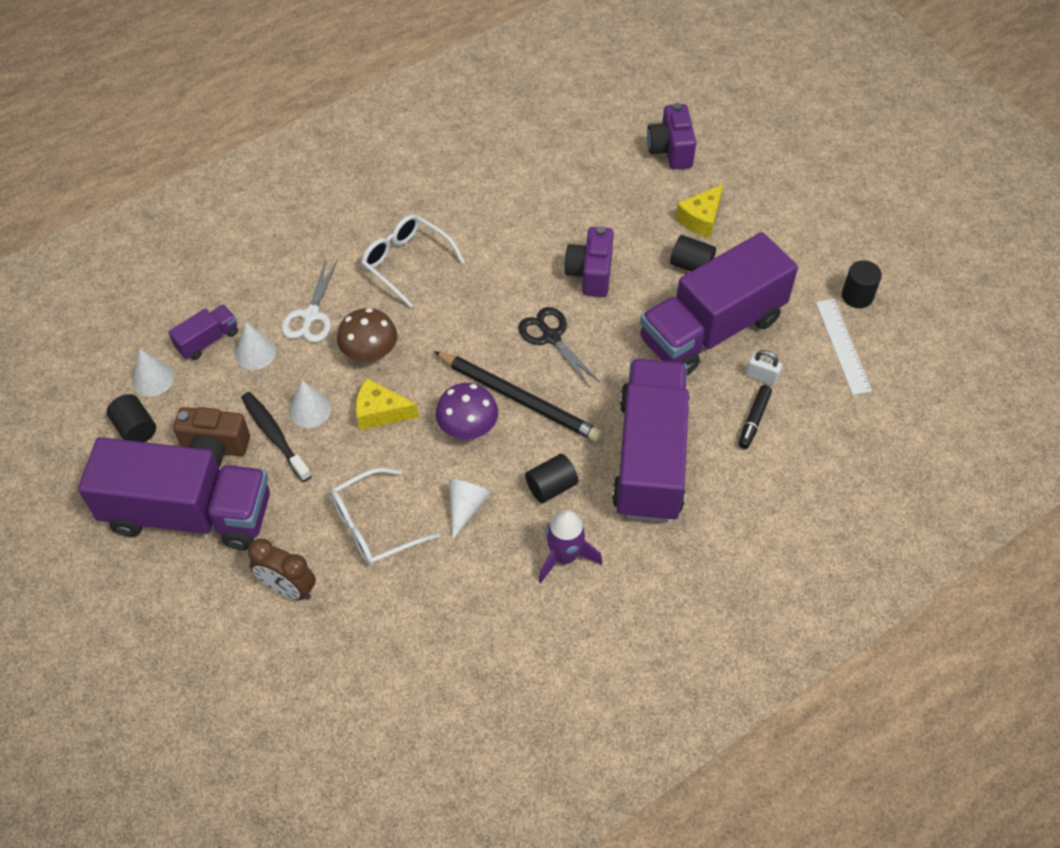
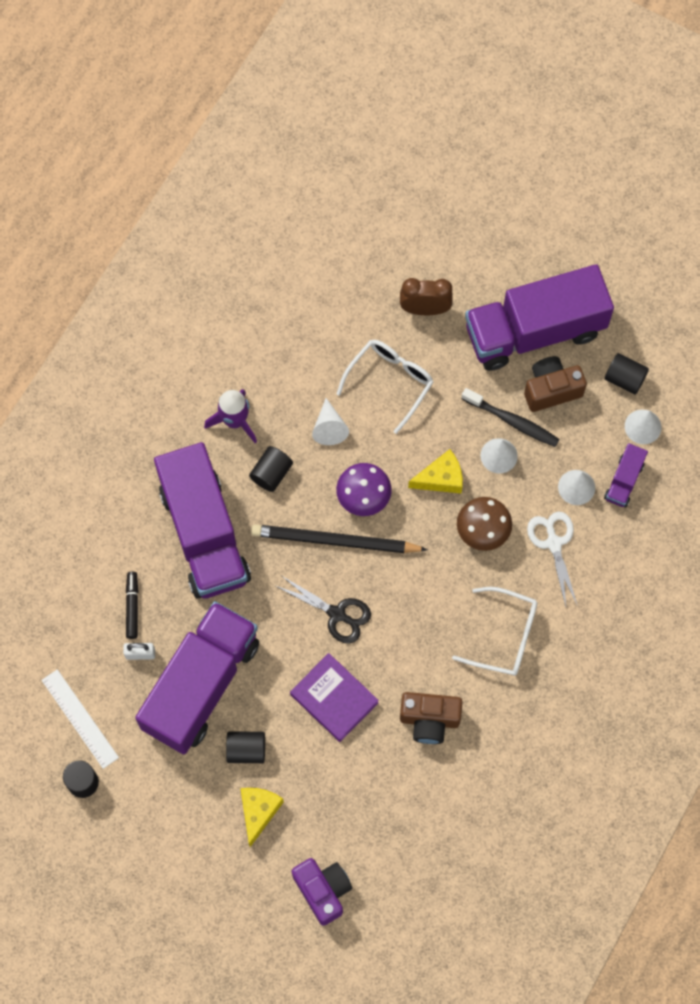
camera: 155 degrees right, 15 degrees up
(513, 227) = (429, 720): none -> brown camera
(590, 274) = (334, 698): purple camera -> purple book

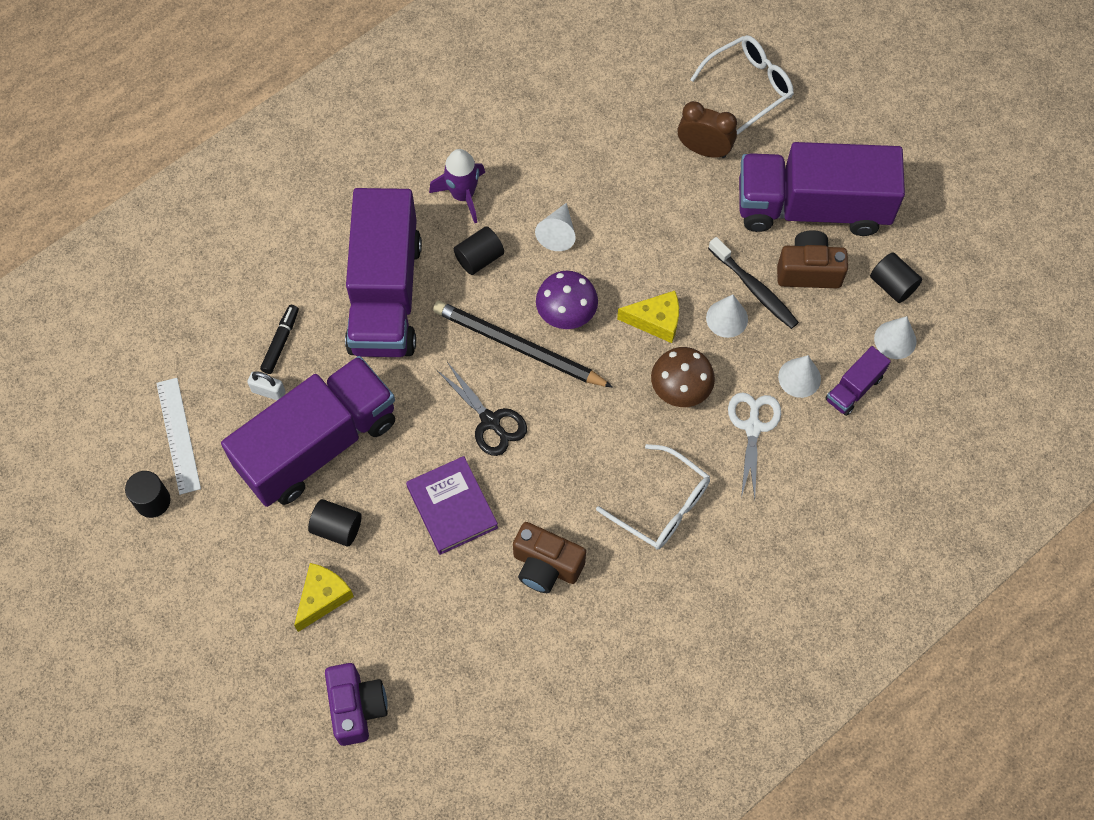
camera: 20 degrees right, 5 degrees down
(390, 382) = (639, 209): white glasses -> white glasses (749, 86)

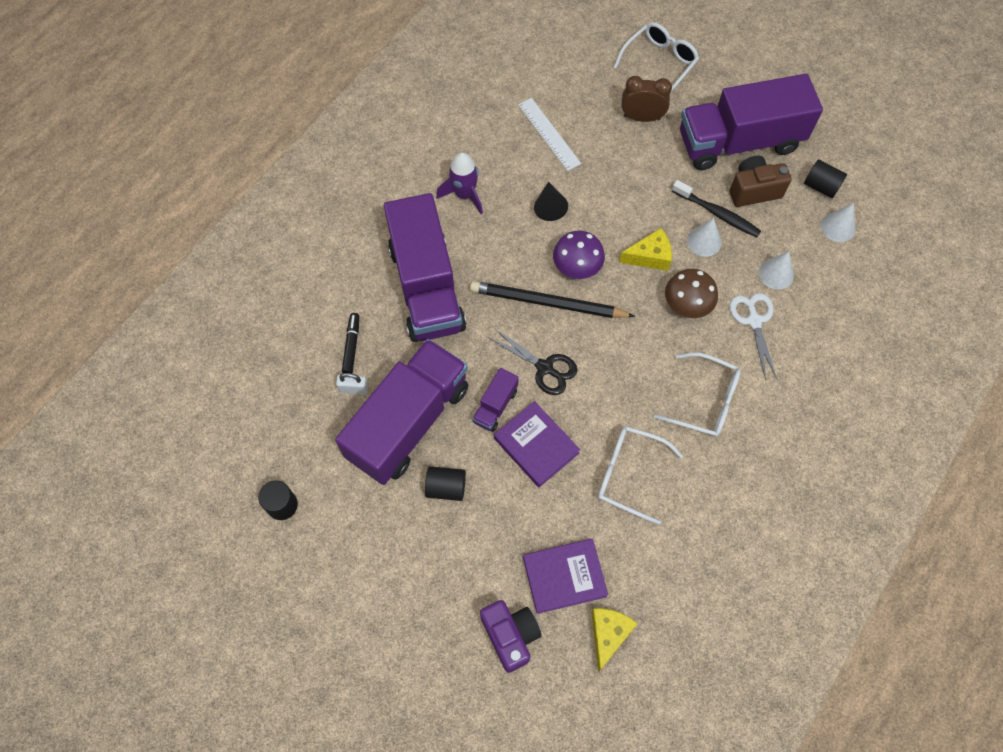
camera: 15 degrees left, 0 degrees up
(178, 435) = (287, 444): white ruler -> white ruler (549, 134)
(323, 597) = (452, 549): yellow cheese -> yellow cheese (608, 634)
(436, 660) = (564, 576): none -> purple book
(479, 258) = (493, 240): black cylinder -> none
(546, 566) = (628, 474): brown camera -> white glasses
(558, 233) = (549, 206): white cone -> black cone
(854, 388) = (820, 272): purple truck -> purple truck (495, 406)

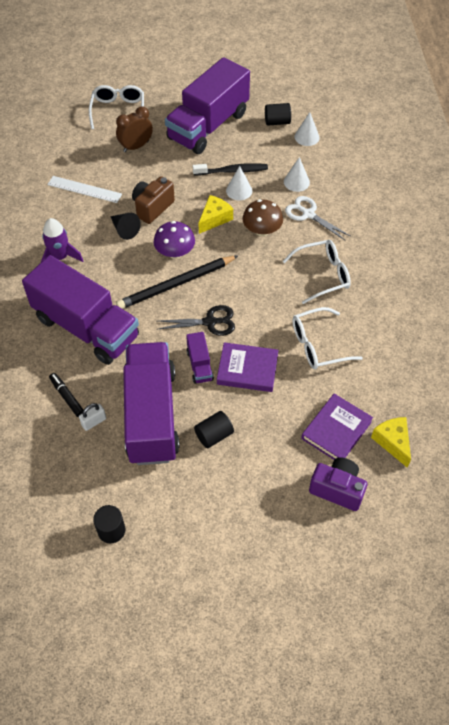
camera: 40 degrees left, 10 degrees down
(753, 190) = (241, 146): brown camera -> brown camera (152, 207)

